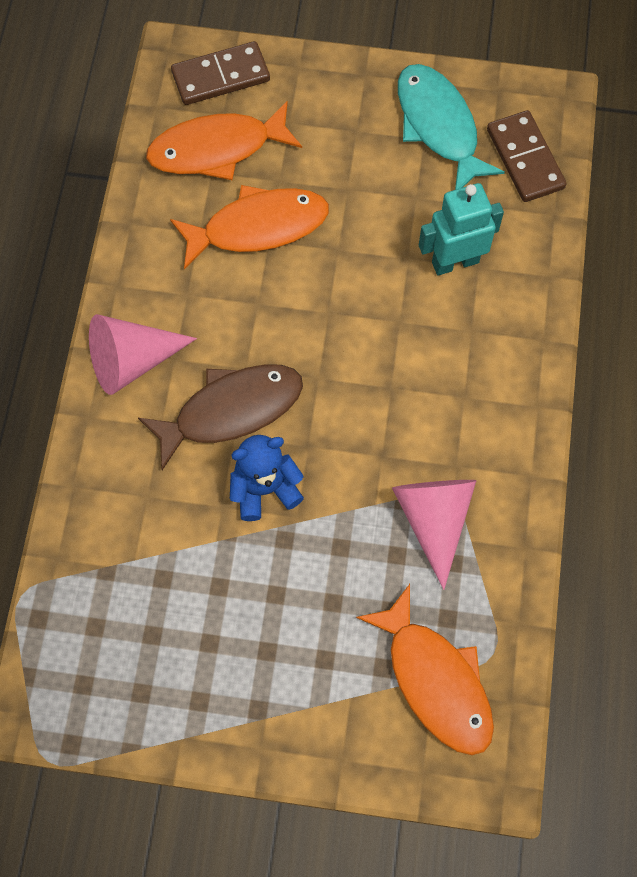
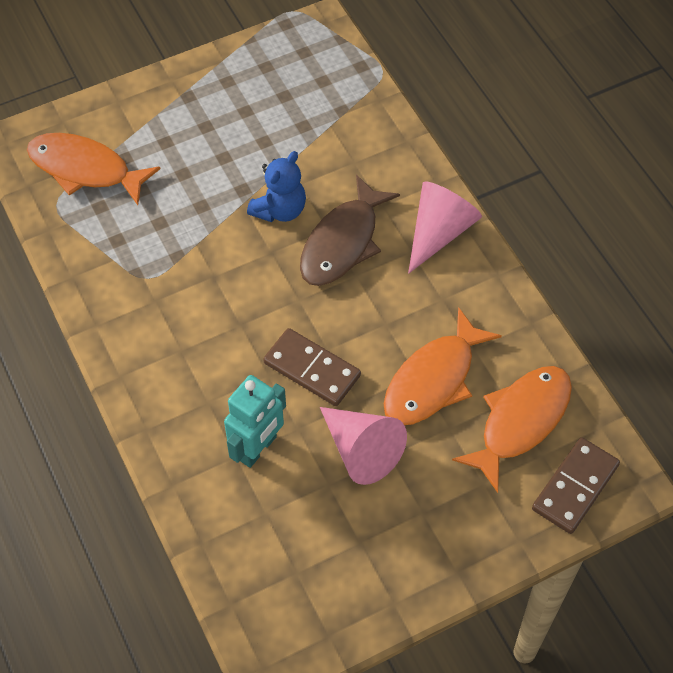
camera: 145 degrees right, 10 degrees down
(434, 520) = (148, 257): pink cone -> pink cone (361, 450)
(439, 126) = (356, 562): turquoise fish -> none
(525, 159) = (259, 580): brown domino -> brown domino (312, 369)

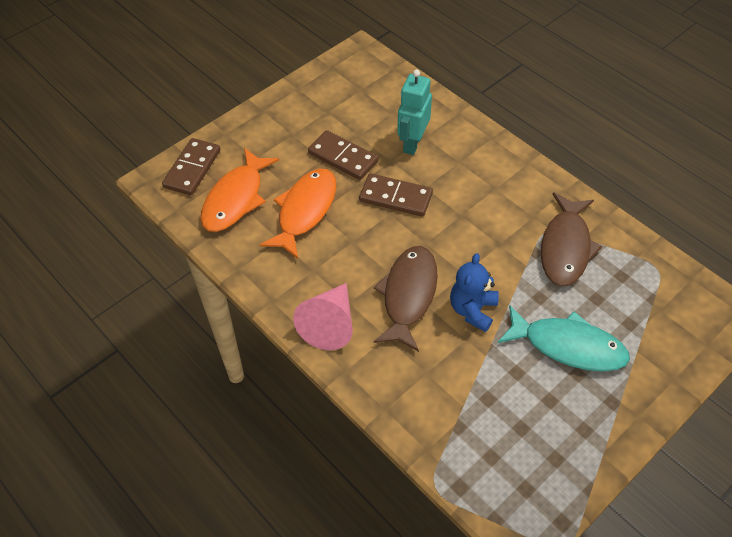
camera: 165 degrees right, 5 degrees down
(85, 169) = (655, 304): orange fish -> none
(140, 252) = (565, 247): none -> brown fish
(200, 152) = (568, 346): none -> turquoise fish
(361, 450) = (343, 157): pink cone -> brown domino

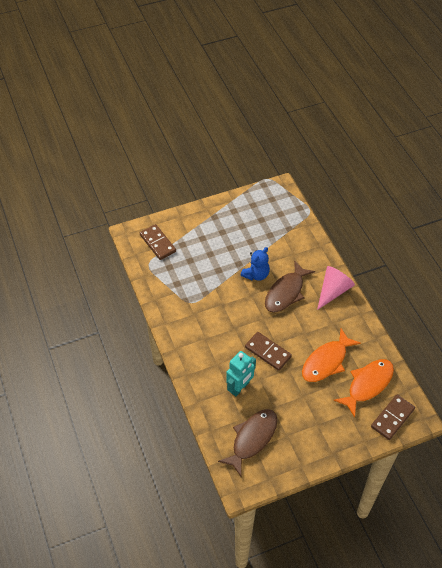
camera: 160 degrees left, 0 degrees up
(343, 157) = (289, 392): brown domino -> brown domino (158, 243)
(565, 247) = (188, 290): brown fish -> brown fish (252, 439)
(568, 346) = (219, 244): turquoise fish -> none

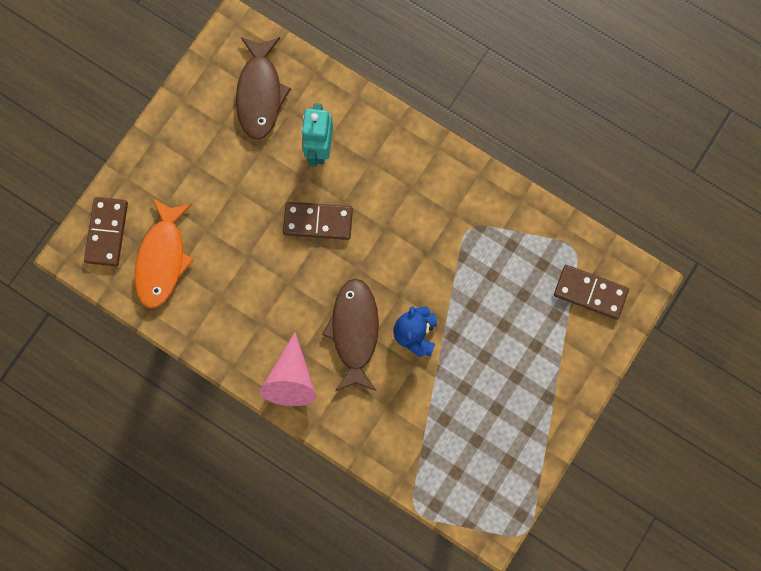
camera: 145 degrees right, 25 degrees up
(326, 361) = (234, 258): orange fish -> none

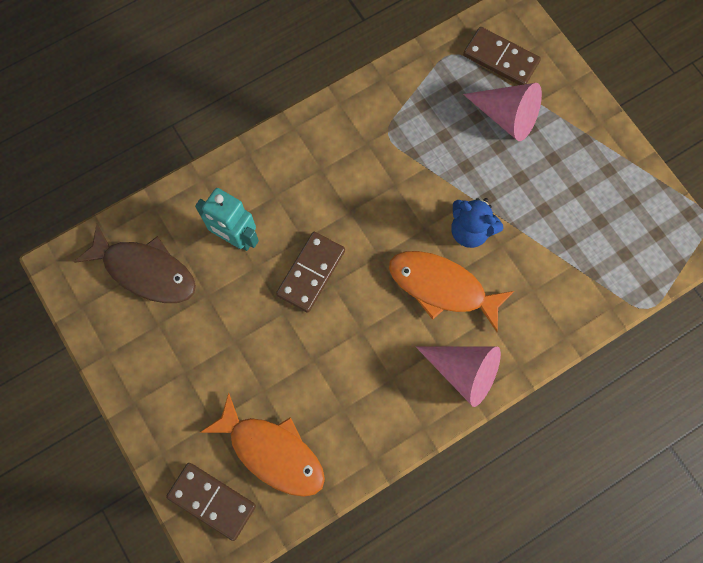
camera: 65 degrees left, 5 degrees down
(354, 331) = (442, 287): brown fish -> orange fish
(536, 320) = (506, 116): none -> pink cone
(590, 292) = (500, 59): brown domino -> brown domino turned 75 degrees clockwise

